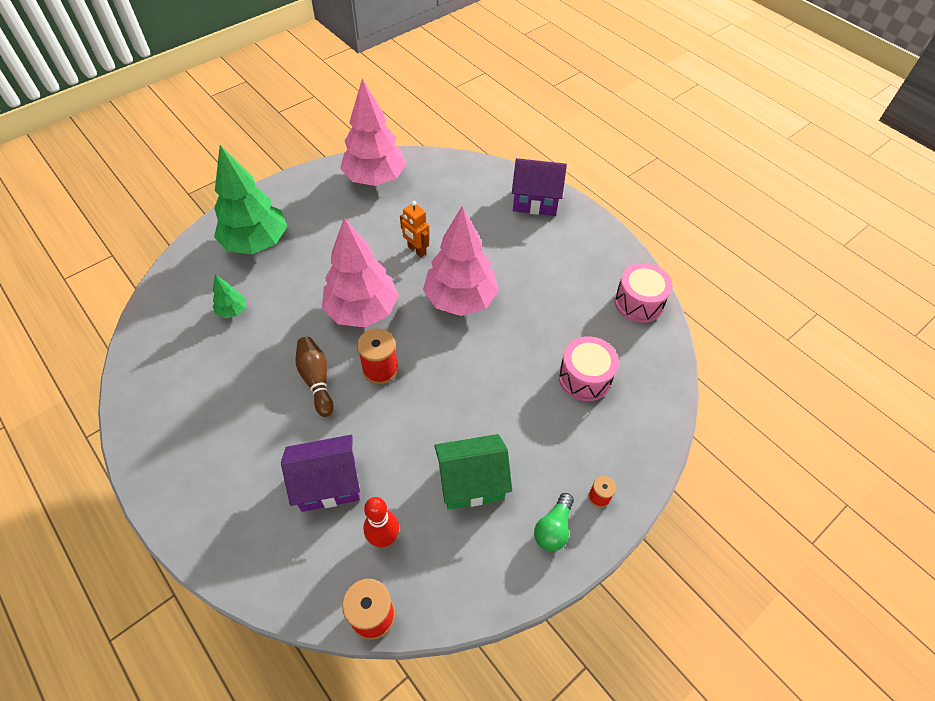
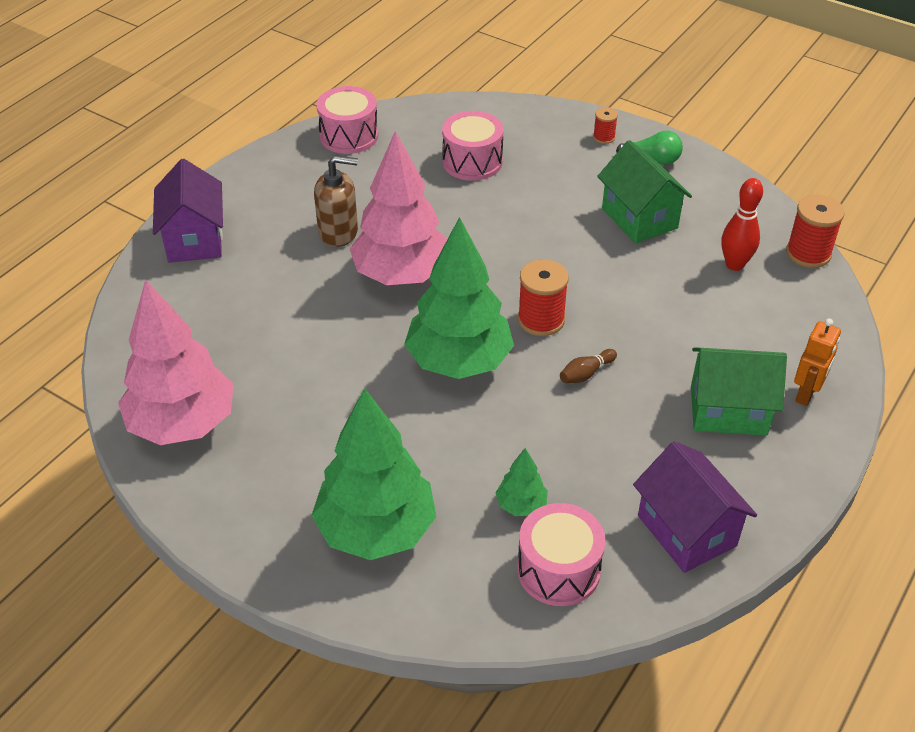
camera: 105 degrees left, 10 degrees down
(179, 315) = (558, 570): none -> pink drum
(236, 458) = (728, 410): none -> green house
(316, 380) = (586, 373): brown bowling pin -> brown bowling pin, size x0.61
(328, 484) = (707, 321): purple house -> purple house (686, 531)
(362, 310) = (459, 362): pink tree -> green tree
(416, 250) = (328, 336): orange robot -> orange robot (806, 394)
(519, 274) = (338, 232): none -> brown soap dispenser

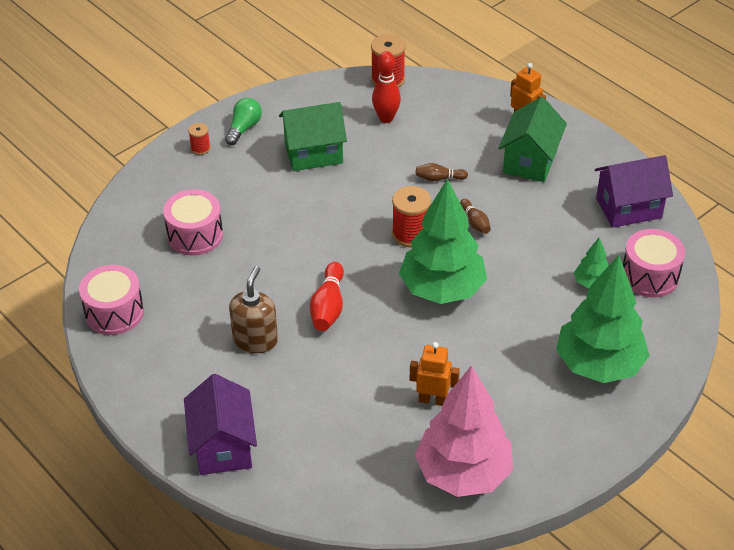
camera: 75 degrees left, 0 degrees up
(194, 239) = (223, 446): purple house -> purple house turned 75 degrees clockwise
(285, 381) = (433, 400): none -> orange robot
(402, 275) = (328, 307): pink tree -> red bowling pin
(650, 328) = (439, 178): none -> brown bowling pin

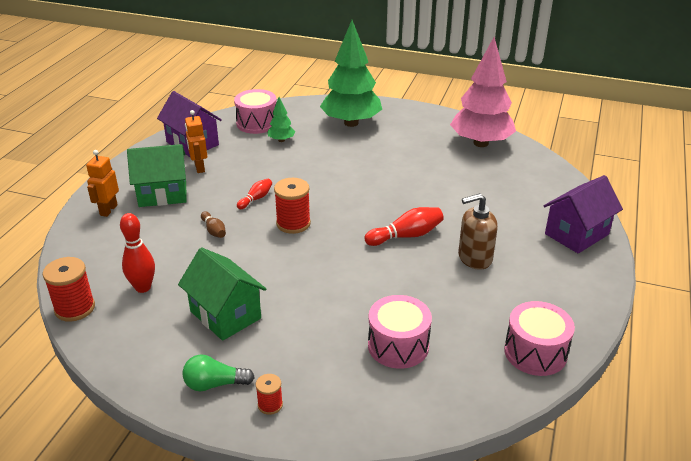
camera: 120 degrees left, 10 degrees down
(433, 400) = (440, 168): orange robot -> orange robot (199, 167)
(442, 290) = (340, 192): green tree -> none
(475, 222) = (256, 199): brown bowling pin -> red bowling pin

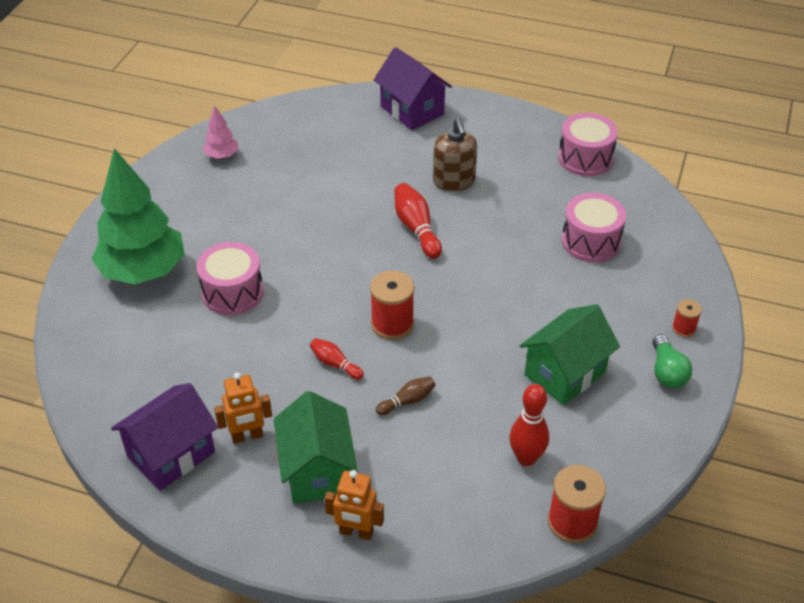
camera: 90 degrees left, 10 degrees up
(257, 123) = (120, 378): pink drum -> pink drum (232, 292)
(281, 140) = (180, 346): green tree -> none
(480, 143) = (222, 156): pink tree -> pink tree, size x0.44

